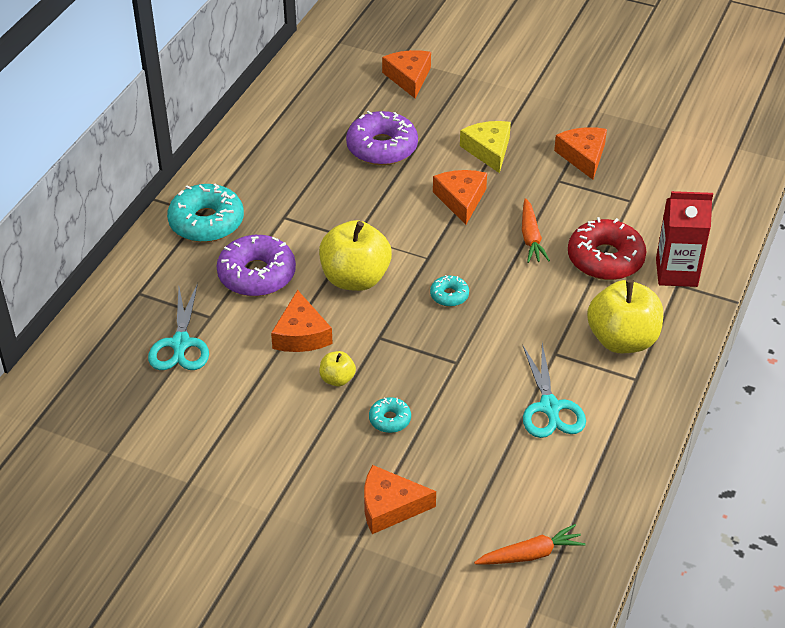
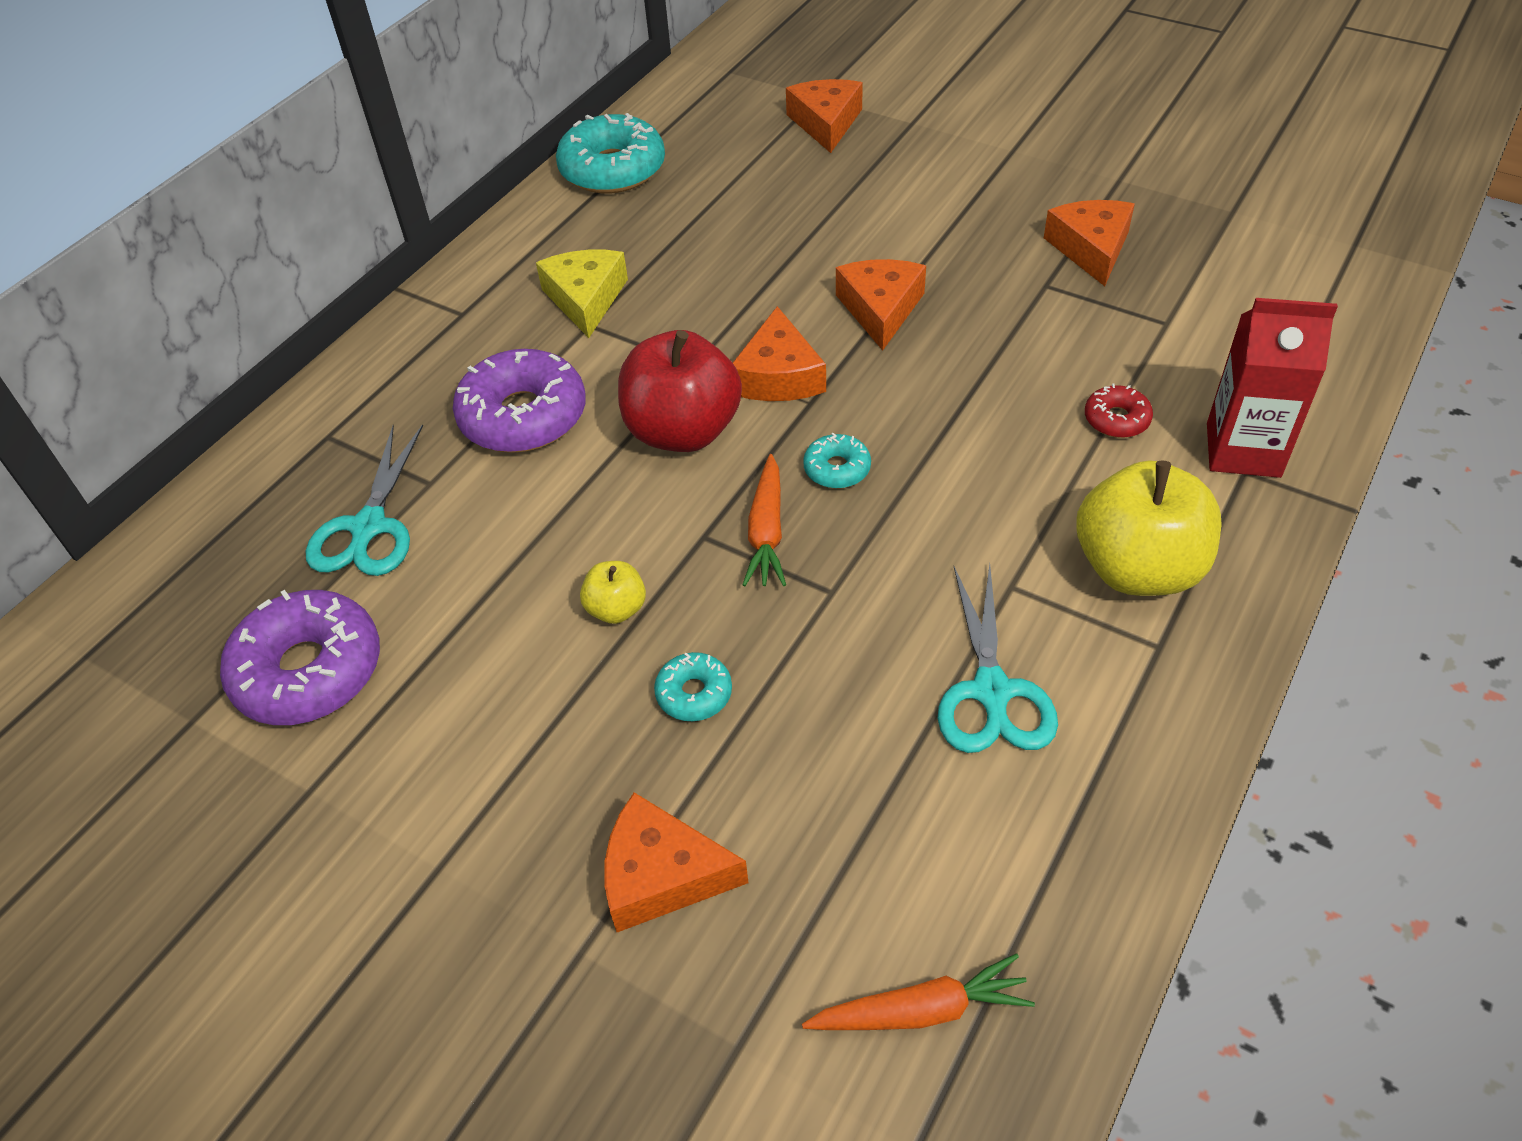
camera: 10 degrees right, 5 degrees up
(206, 222) = (466, 327): turquoise donut -> turquoise donut (612, 169)
(301, 334) = (572, 523): orange cheese -> orange cheese (778, 376)
(355, 278) = (683, 431): yellow apple -> red apple
(382, 147) = (766, 223): purple donut -> purple donut (308, 670)
(488, 150) = (936, 234): yellow cheese -> yellow cheese (586, 299)
(531, 237) = (990, 376): orange carrot -> orange carrot (767, 531)
(605, 259) = (1116, 419): red donut -> red donut, size x0.49

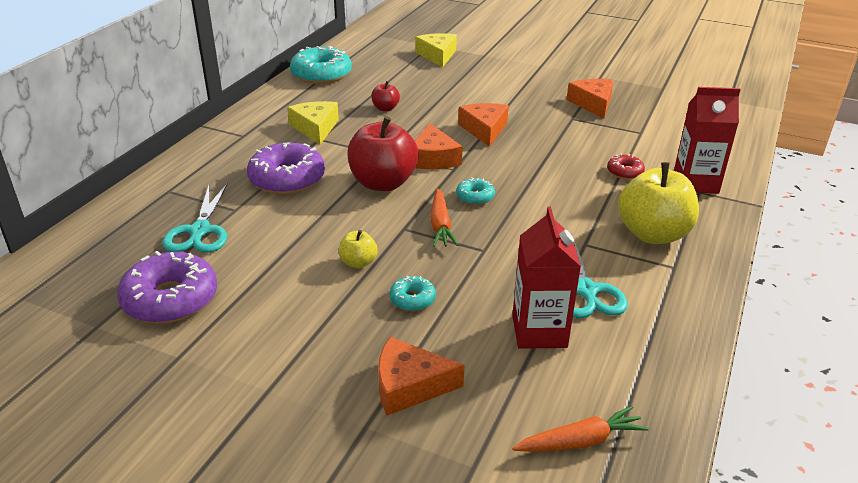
camera: 10 degrees left, 15 degrees down
(713, 254) = (385, 108): none -> red apple
(826, 123) = (437, 55): orange cheese -> yellow cheese
(894, 776) = (539, 331): none -> red carton

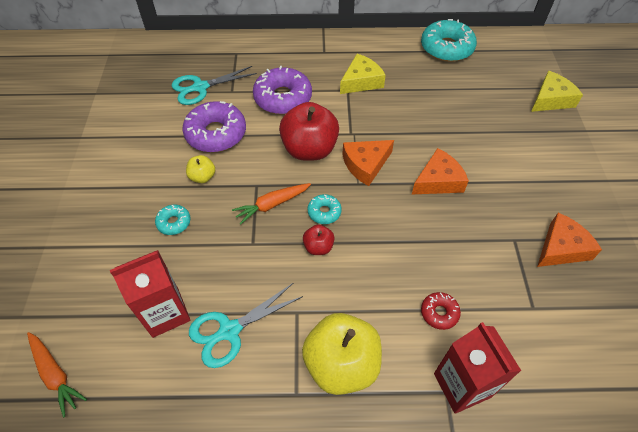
camera: 65 degrees right, 20 degrees up
(170, 299) = (129, 109): purple donut -> purple donut (216, 134)
(385, 108) = (423, 106): red apple -> red apple (318, 247)
(409, 386) = (85, 255): orange cheese -> none

